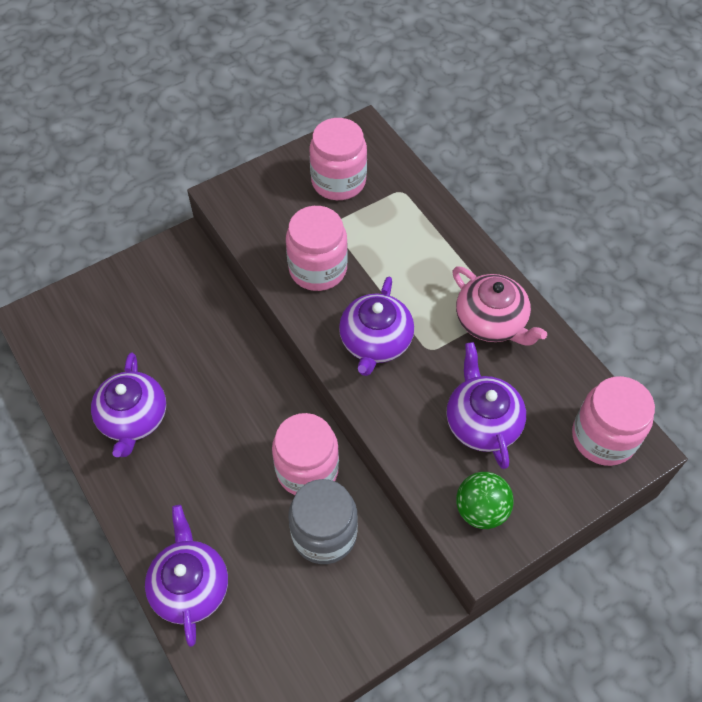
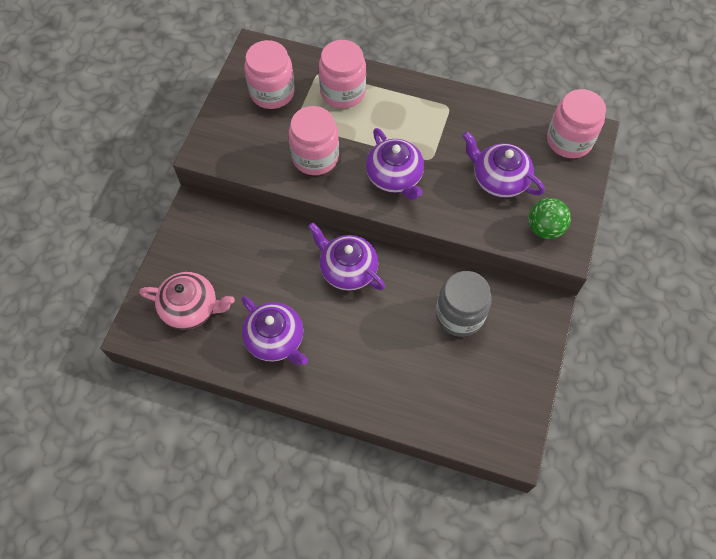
camera: 40 degrees left, 5 degrees up
(190, 586) = (413, 406): purple teapot -> purple teapot (347, 269)
(307, 469) = (414, 286): pink jar -> pink jar (343, 92)
(491, 321) = (449, 117): pink teapot -> pink teapot (191, 308)

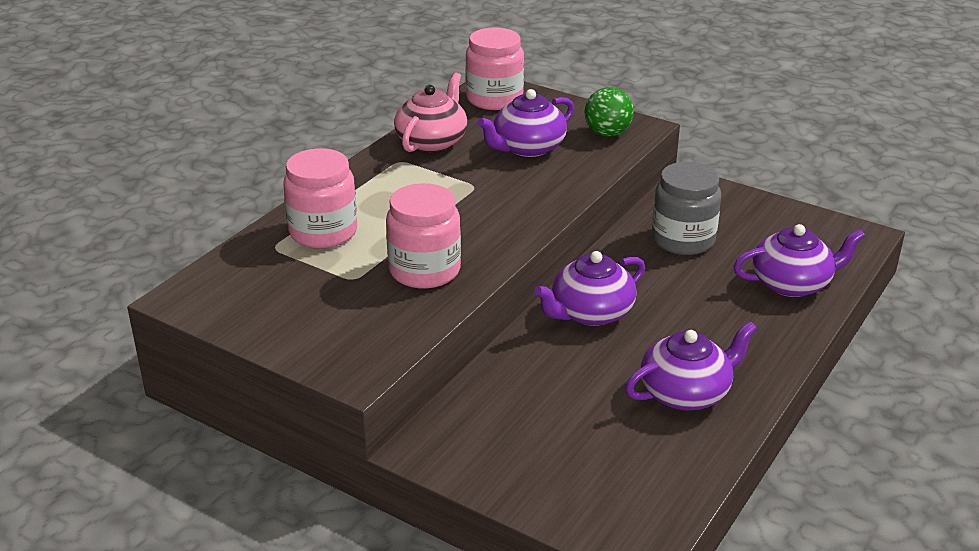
camera: 75 degrees left, 30 degrees down
(191, 308) = (611, 473): pink teapot -> pink teapot (432, 141)
(272, 92) = (282, 292): pink jar -> none
(395, 177) = (490, 214): purple teapot -> purple teapot (792, 283)

